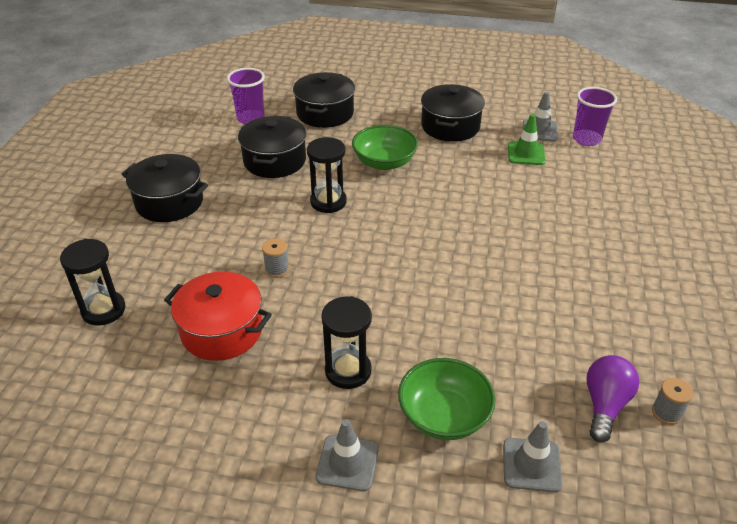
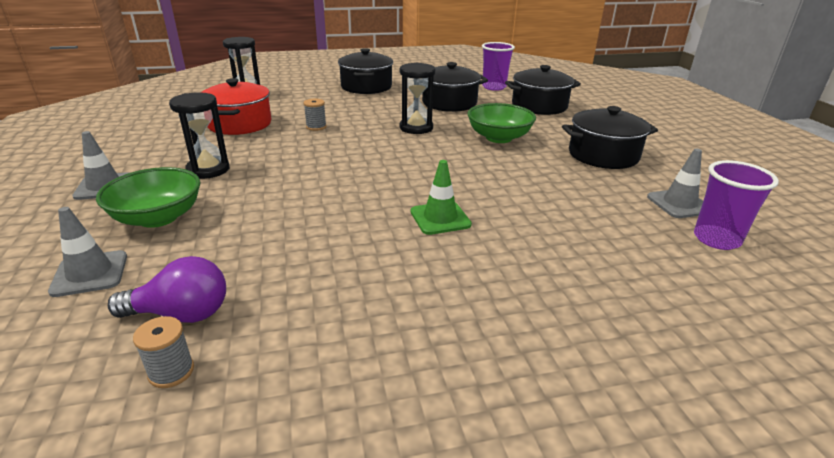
camera: 65 degrees right, 10 degrees down
(526, 154) = (616, 202): green traffic cone -> green traffic cone (440, 218)

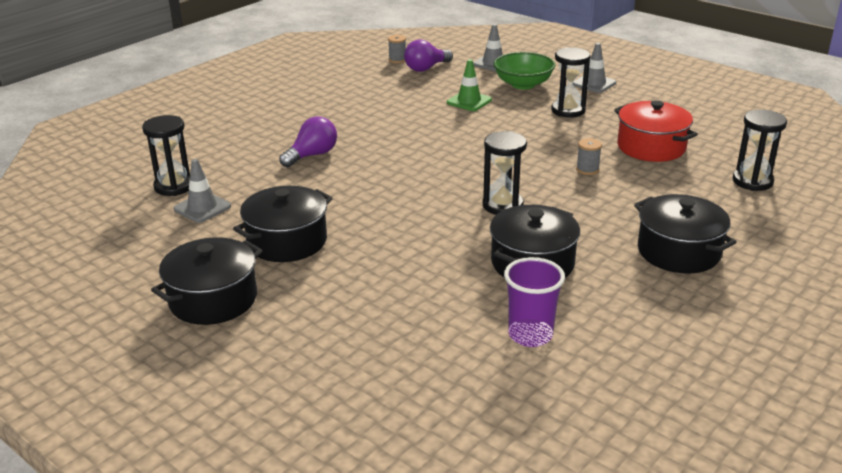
camera: 145 degrees right, 0 degrees up
(440, 218) = (369, 137): green traffic cone -> green traffic cone (469, 101)
(499, 138) = (408, 225): green bowl -> none
(527, 219) = (312, 155): none -> purple light bulb
(539, 106) = (419, 309): black pot -> black pot (213, 299)
(716, 239) = (174, 186): purple cup -> black hourglass

